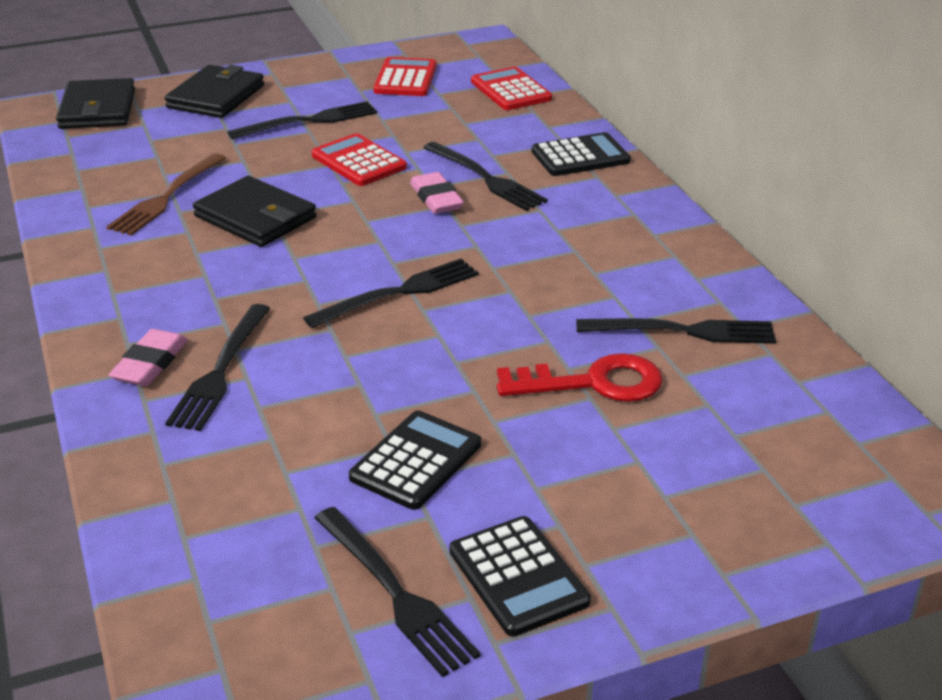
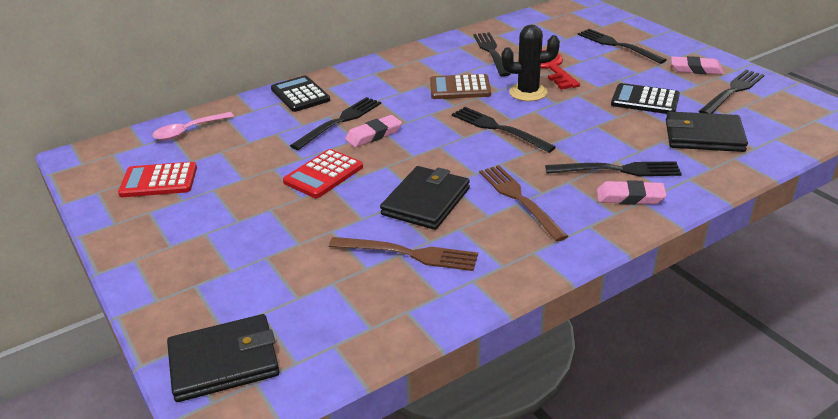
camera: 100 degrees left, 0 degrees up
(213, 278) = (518, 199): none -> brown fork
(216, 96) = (192, 281): black wallet -> black wallet (703, 136)
(310, 121) = (249, 212): black fork -> black fork (616, 45)
(504, 340) = (528, 92): none -> black cactus
(510, 90) = (188, 131): red calculator -> pink spoon
(518, 576) = (696, 69): black calculator -> pink eraser
(548, 279) = (460, 88): none -> brown calculator

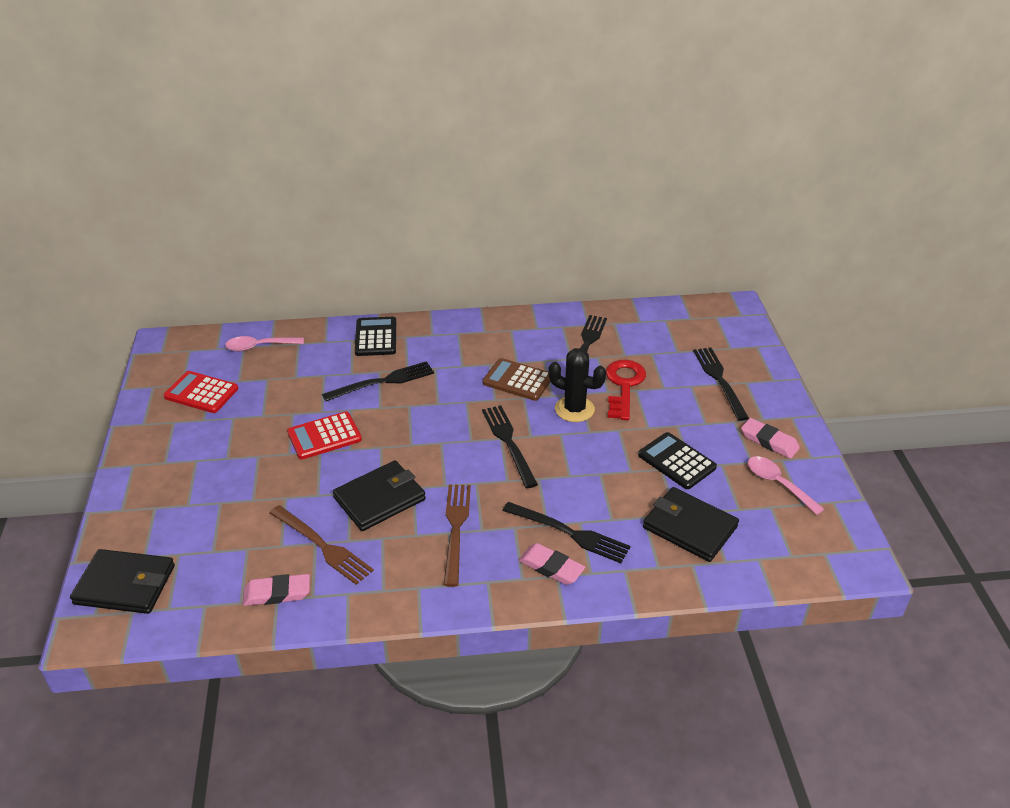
camera: 25 degrees right, 5 degrees up
(374, 135) = (398, 408): pink eraser -> pink eraser (277, 593)
(733, 91) = (778, 484): black fork -> pink spoon

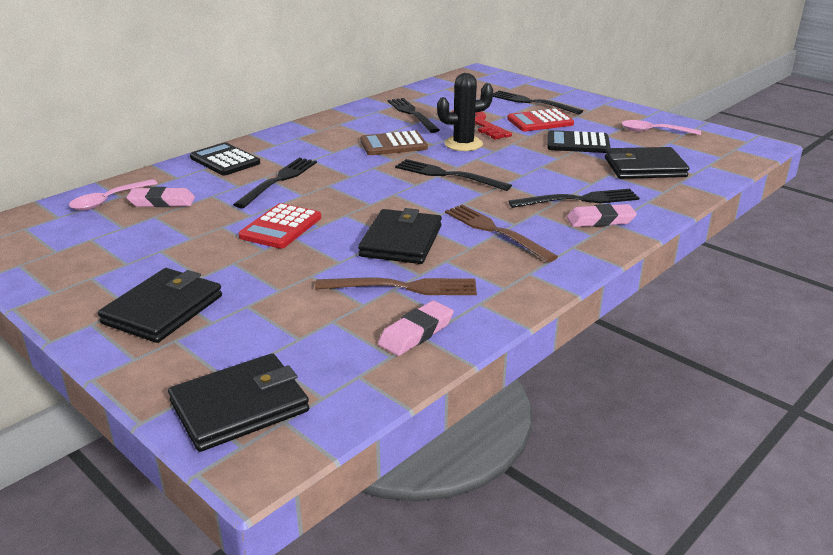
camera: 40 degrees left, 10 degrees down
(176, 476) = (163, 309): none -> black wallet
(201, 393) = (91, 248): red calculator -> red calculator (540, 122)
(769, 441) = (613, 117): pink eraser -> pink eraser (162, 202)

